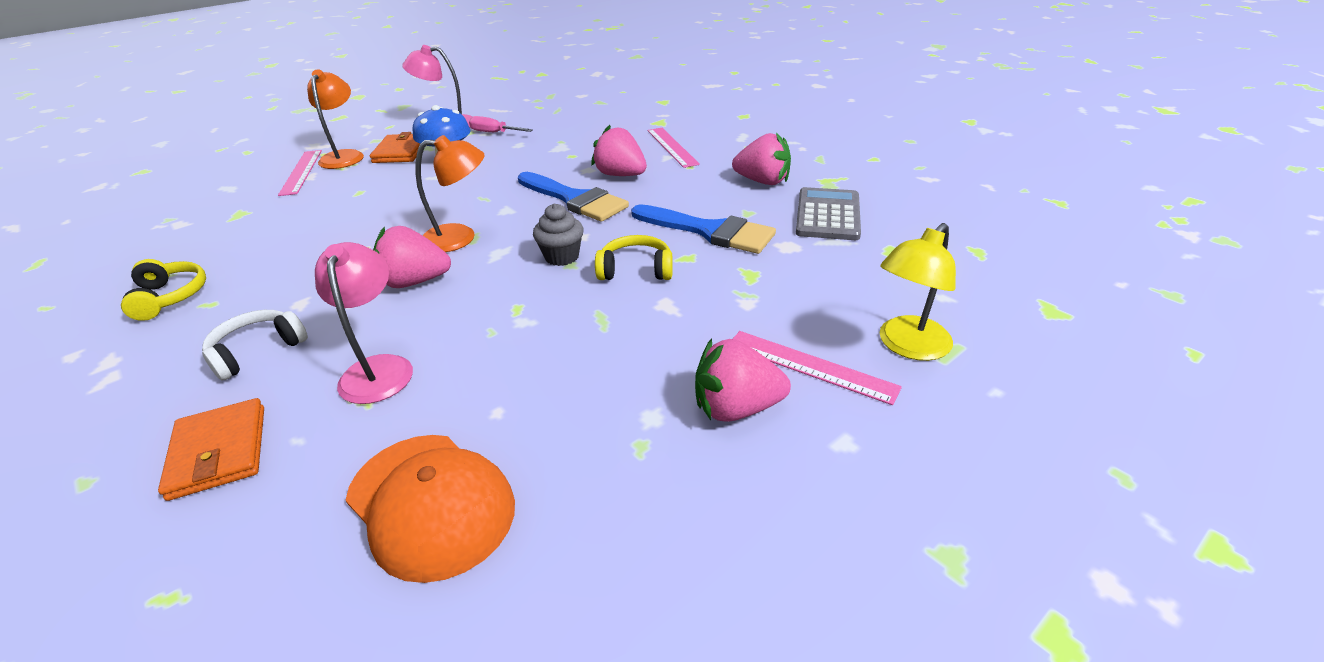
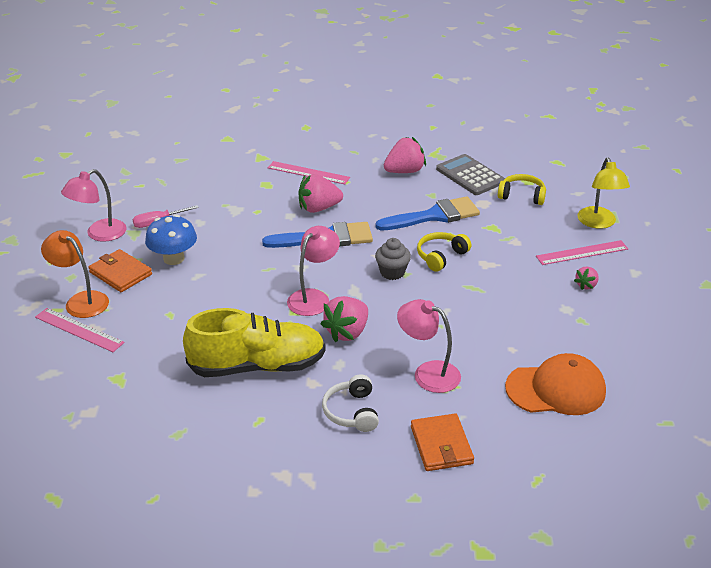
camera: 50 degrees left, 0 degrees up
(170, 297) = (224, 436): yellow headphones -> yellow headphones (522, 196)
(219, 452) = (441, 445): orange wallet -> orange wallet turned 60 degrees clockwise
(307, 262) = (257, 366): none -> yellow shoe
(460, 238) = (313, 297): orange lamp -> pink lamp
(736, 408) = (586, 285): pink strawberry -> pink strawberry, size x0.55

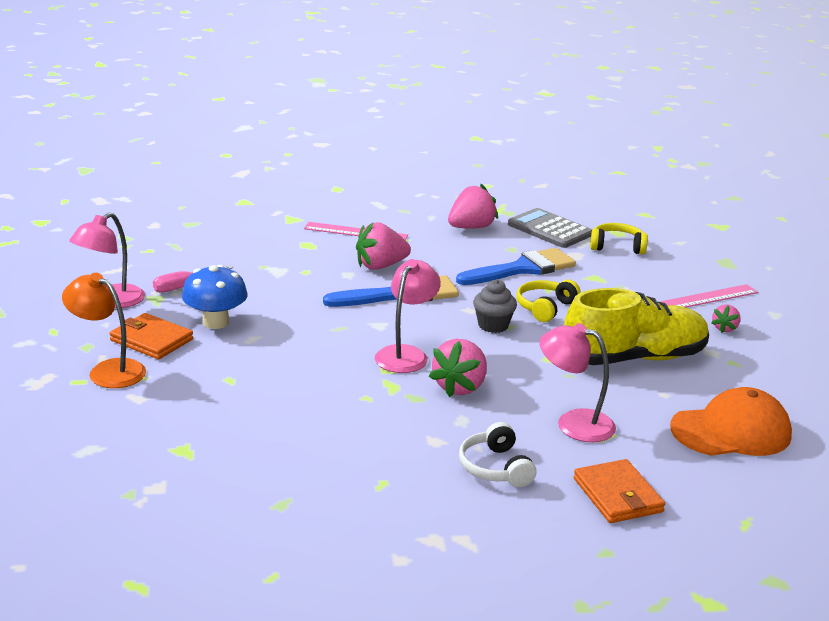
camera: 10 degrees left, 10 degrees down
(79, 329) = (115, 401): pink ruler -> none
(257, 366) = (360, 427): yellow shoe -> yellow shoe (634, 358)
(598, 223) = (714, 269): yellow lamp -> none

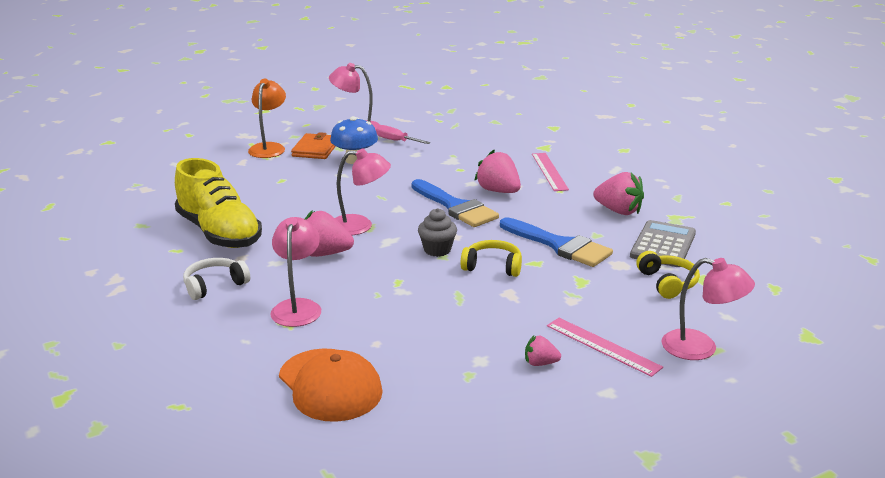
camera: 70 degrees right, 0 degrees up
(618, 495) = (197, 340): orange wallet -> none
(634, 358) = (432, 320): yellow shoe -> yellow shoe (219, 233)
(723, 264) = (701, 348): none -> pink lamp

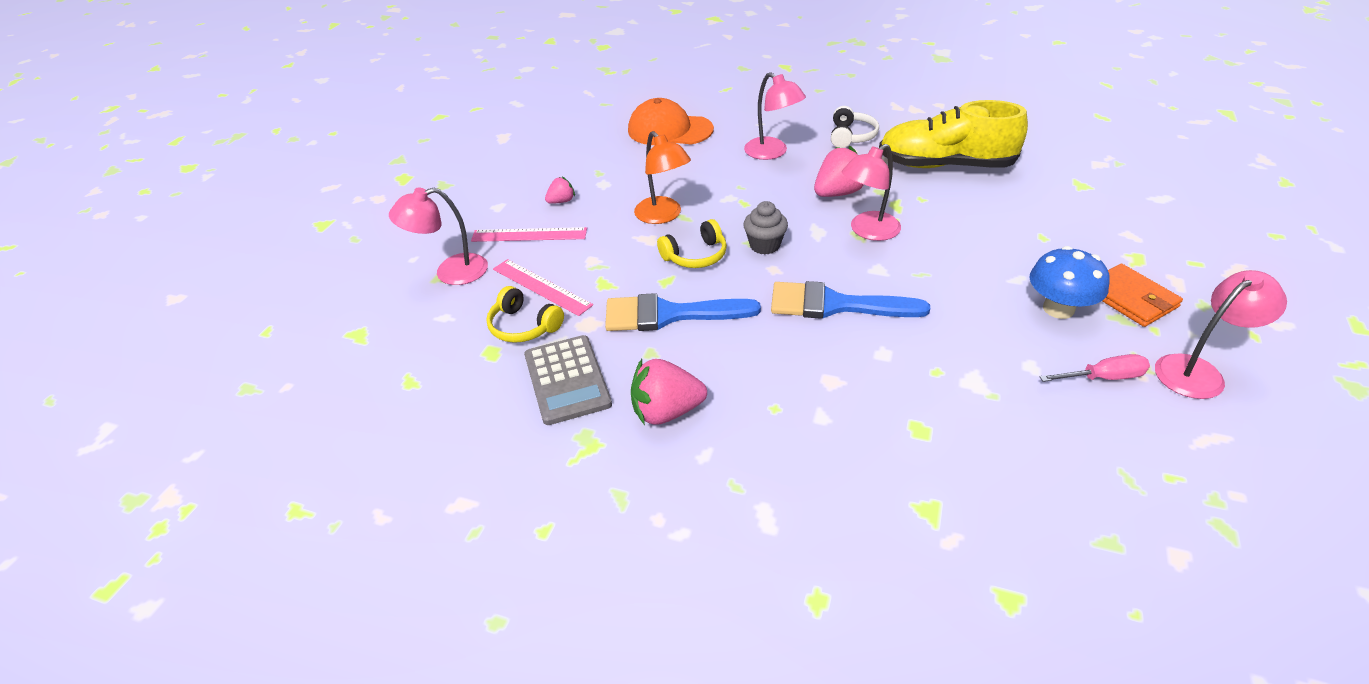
camera: 140 degrees right, 15 degrees up
(269, 148) = (1168, 269): orange lamp -> orange lamp (663, 216)
(498, 191) = (835, 359): pink strawberry -> none
(549, 171) = (838, 443): pink ruler -> pink ruler (541, 286)

